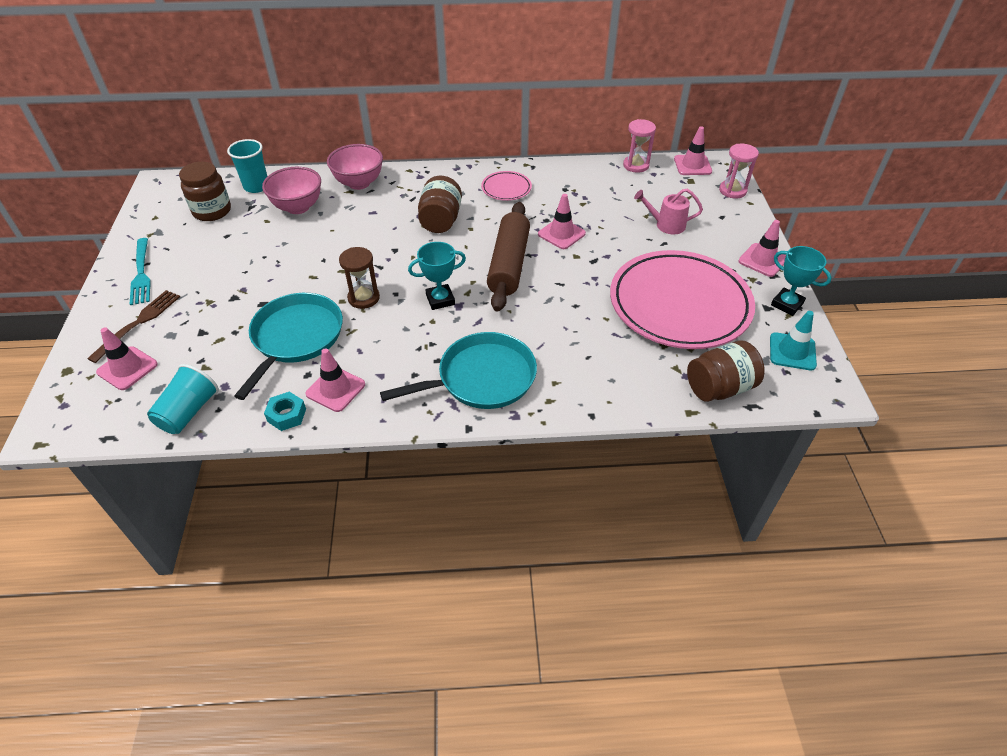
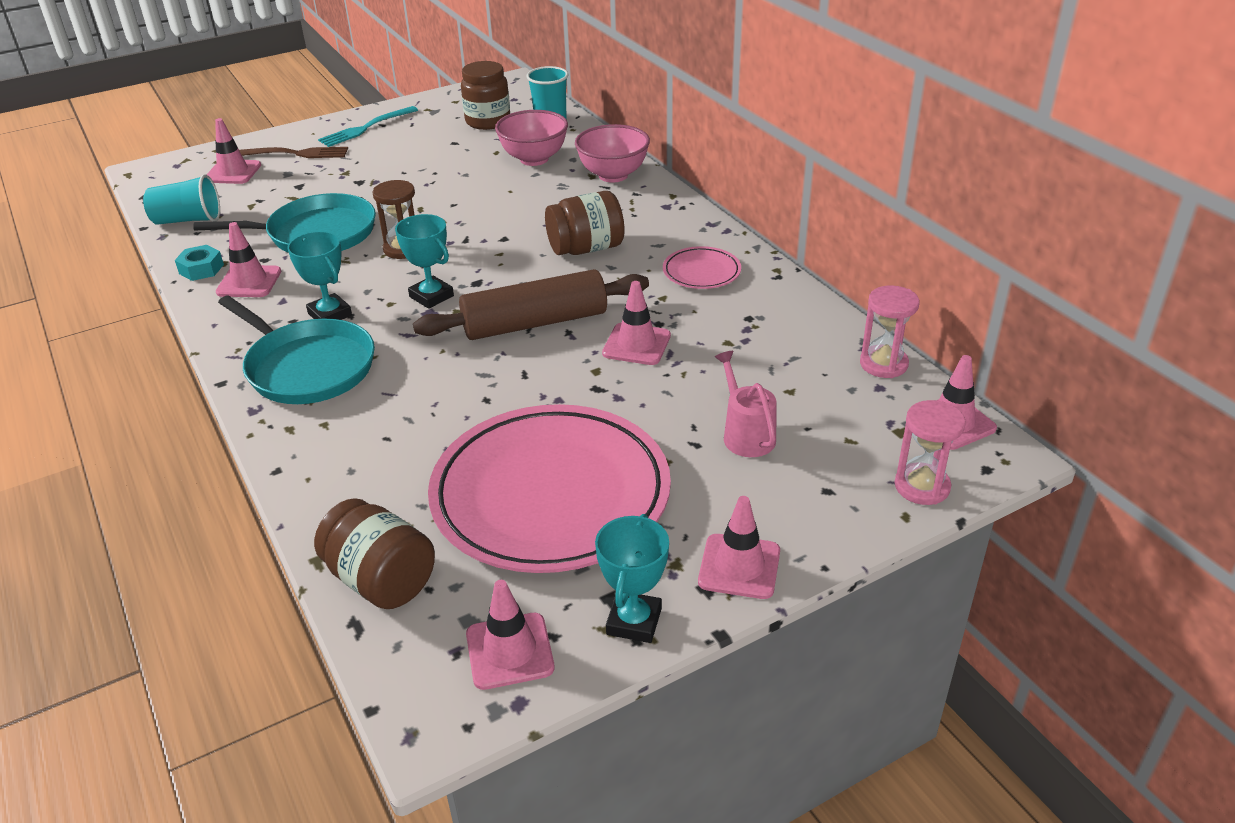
camera: 65 degrees right, 10 degrees down
(422, 353) = (330, 314): none -> turquoise trophy
(792, 351) = (509, 651): turquoise traffic cone -> pink traffic cone

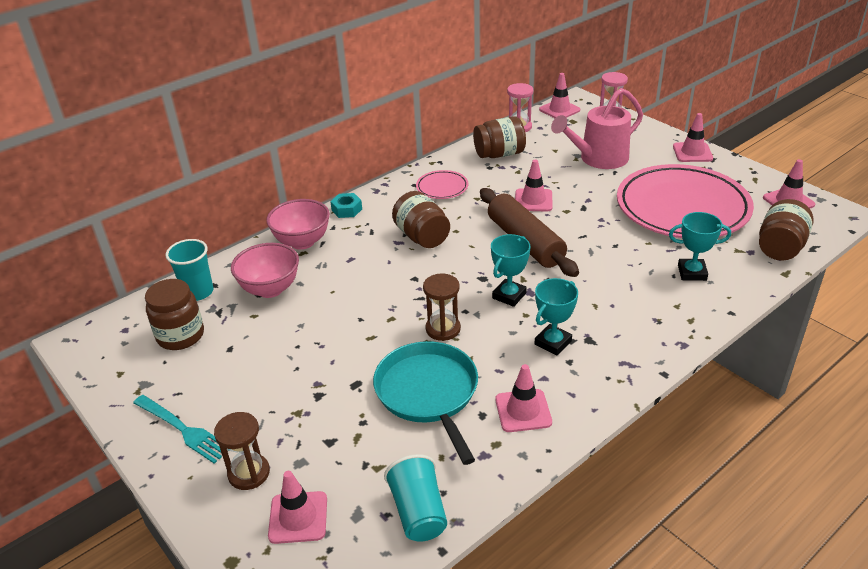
camera: 100 degrees left, 0 degrees up
(201, 269) = (512, 456): turquoise nut -> turquoise nut (347, 210)
(295, 154) = (249, 473): brown fork -> brown hourglass
(307, 367) = (623, 333): turquoise pan -> none
(634, 621) = (745, 173): turquoise trophy -> turquoise trophy (692, 273)
(746, 435) = (599, 159): pink watering can -> pink watering can, size x1.72
(788, 331) = (499, 154): none -> brown jar

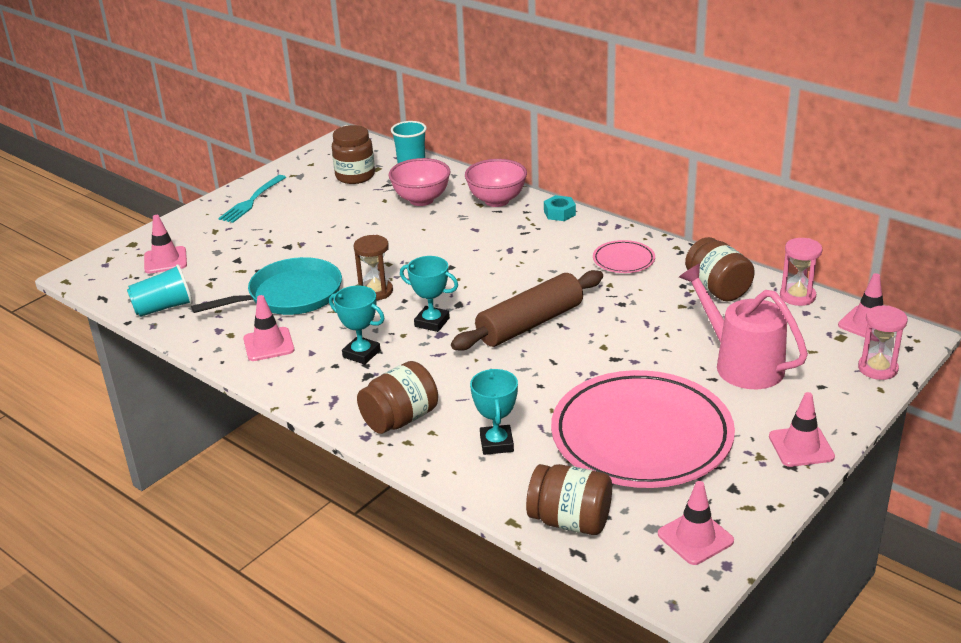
camera: 80 degrees right, 5 degrees down
(249, 473) = (208, 234): brown hourglass -> none
(422, 237) = (522, 261): brown jar -> brown jar (400, 419)
(533, 200) = (618, 322): pink traffic cone -> none

